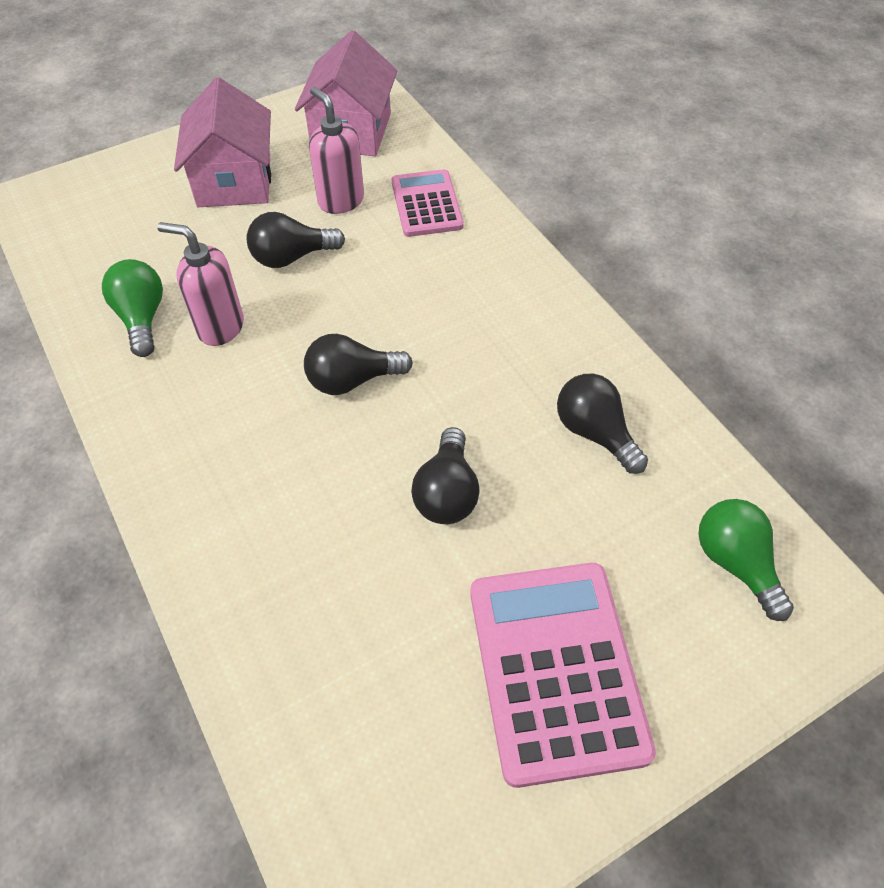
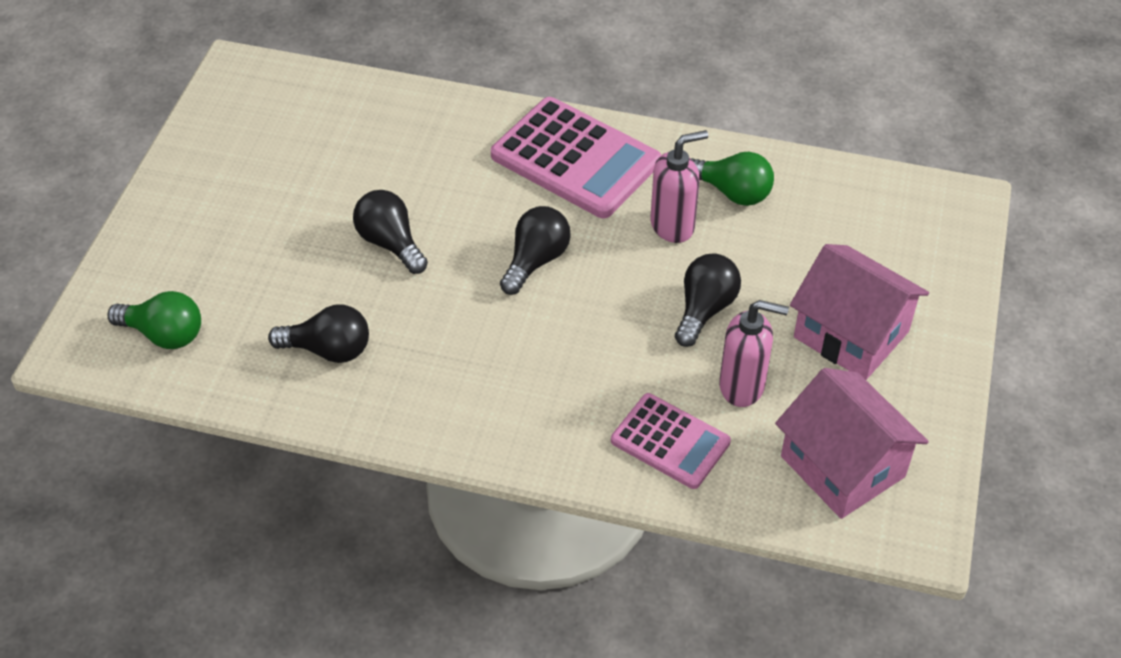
camera: 135 degrees right, 5 degrees down
(556, 669) = (234, 207): pink calculator -> pink calculator (575, 159)

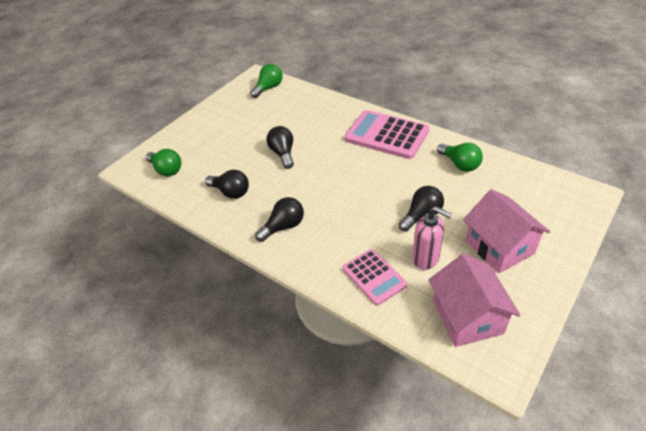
camera: 25 degrees right, 5 degrees down
(280, 96) = (268, 88): none -> green light bulb
(536, 261) = (346, 175): black light bulb -> black light bulb (283, 227)
(575, 159) = (386, 135): pink calculator -> pink calculator turned 150 degrees clockwise
(673, 226) = (422, 173): pink soap dispenser -> none

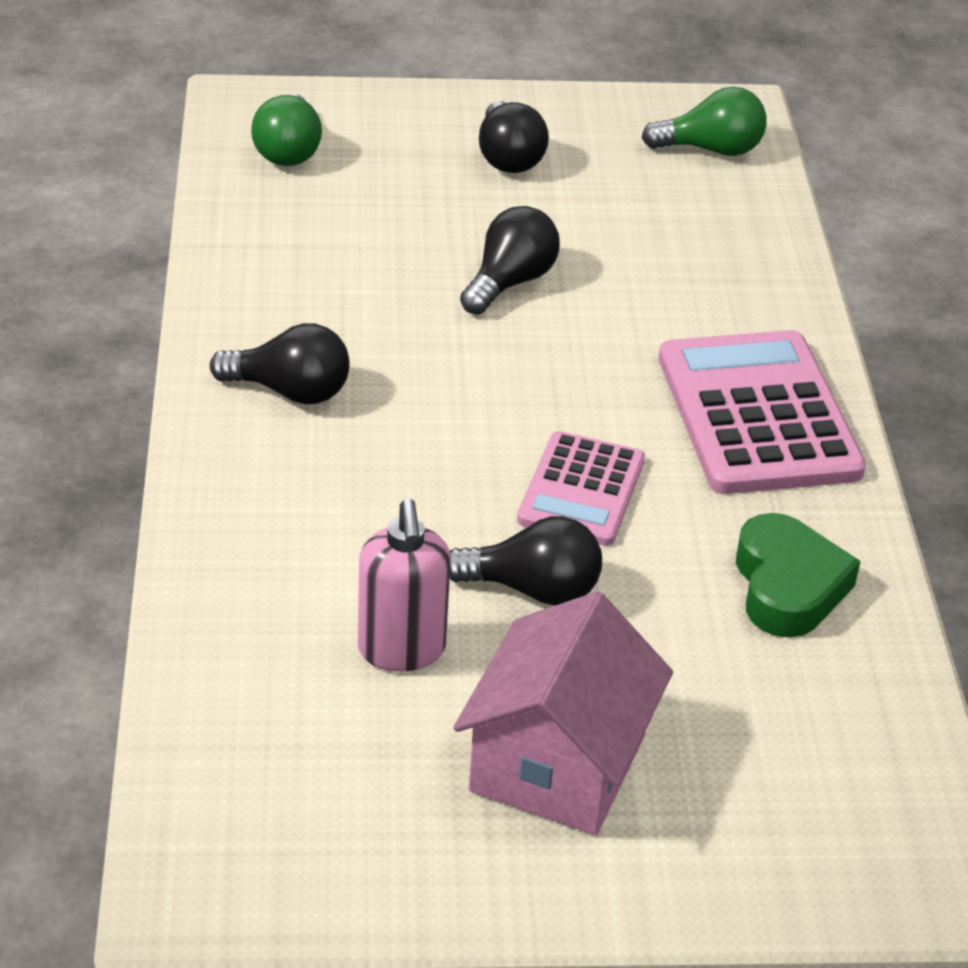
camera: 45 degrees right, 5 degrees down
(231, 192) = (314, 269): black light bulb -> black light bulb (508, 158)
(374, 277) = (273, 589): pink calculator -> pink calculator (581, 490)
(460, 164) = (788, 586): green light bulb -> green heart
(467, 317) = (289, 783): pink house -> none

